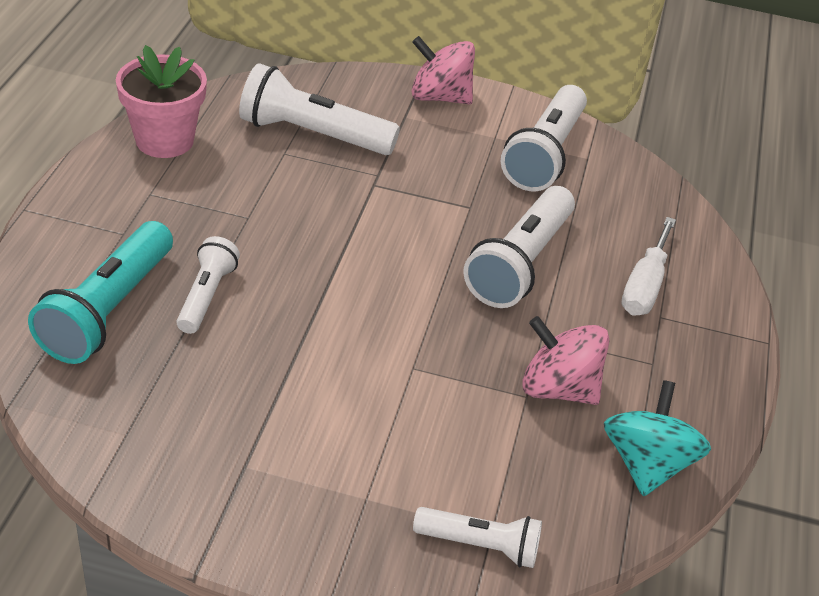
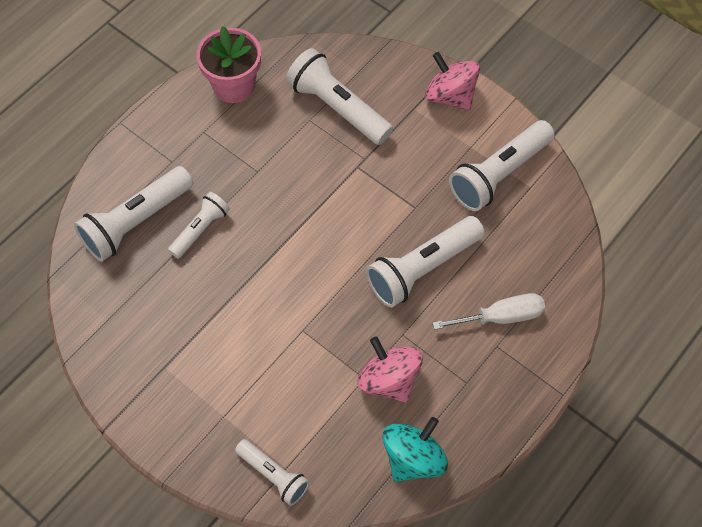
camera: 30 degrees right, 20 degrees up
(108, 310) = (136, 222): turquoise flashlight -> white flashlight
(644, 286) = (501, 317): white screwdriver -> white screwdriver turned 150 degrees counterclockwise

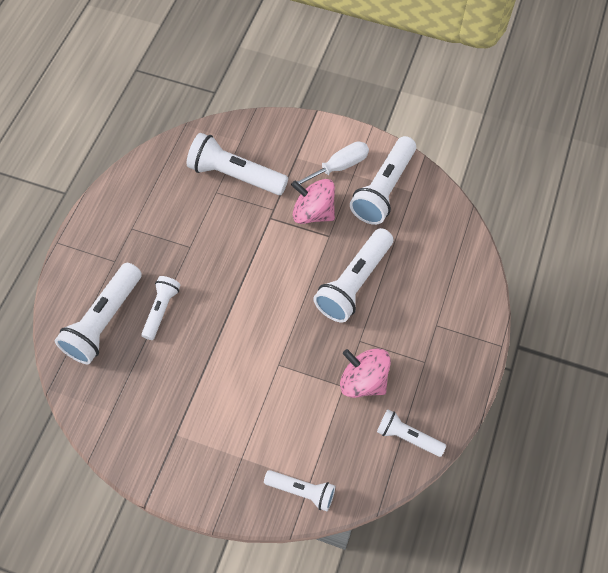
camera: 20 degrees left, 0 degrees up
(234, 86) = (142, 183): pink flower pot -> none
(413, 458) = (407, 437): turquoise spinning top -> white flashlight
(450, 96) = (321, 139): pink spinning top -> pink spinning top (313, 212)
(501, 317) = (430, 301): white screwdriver -> white screwdriver (339, 167)

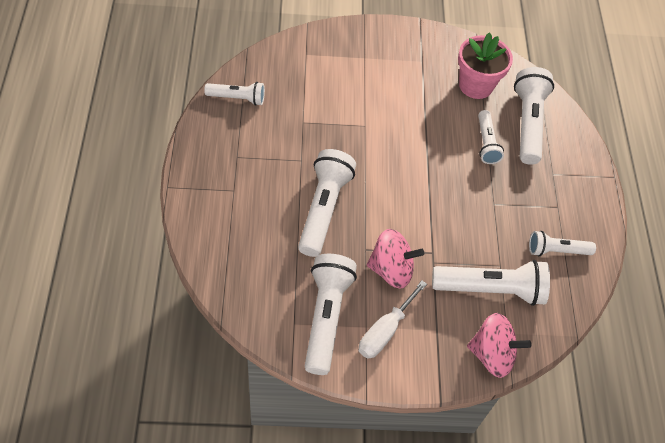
camera: 155 degrees right, 5 degrees down
(132, 383) = (476, 85): none -> pink flower pot
(302, 491) = (309, 47): white flashlight -> white flashlight (556, 250)
(363, 381) = (287, 129): pink spinning top -> pink spinning top (492, 354)

